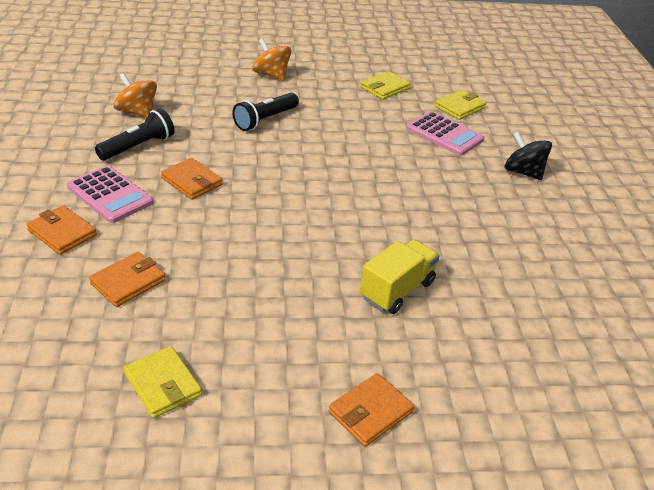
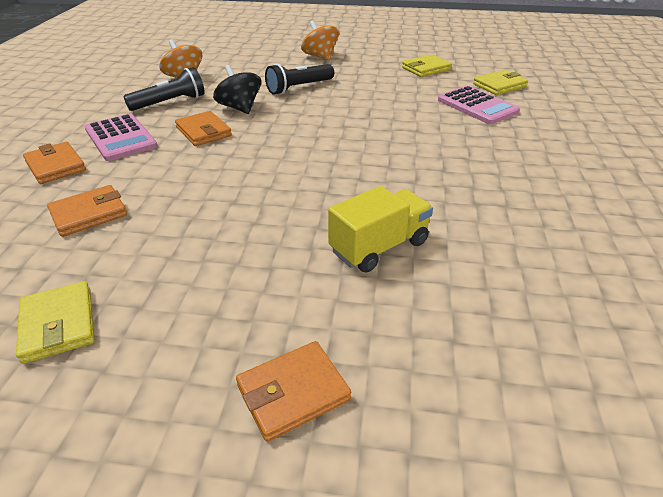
camera: 15 degrees right, 0 degrees up
(523, 172) = (559, 142): black spinning top -> black spinning top (240, 108)

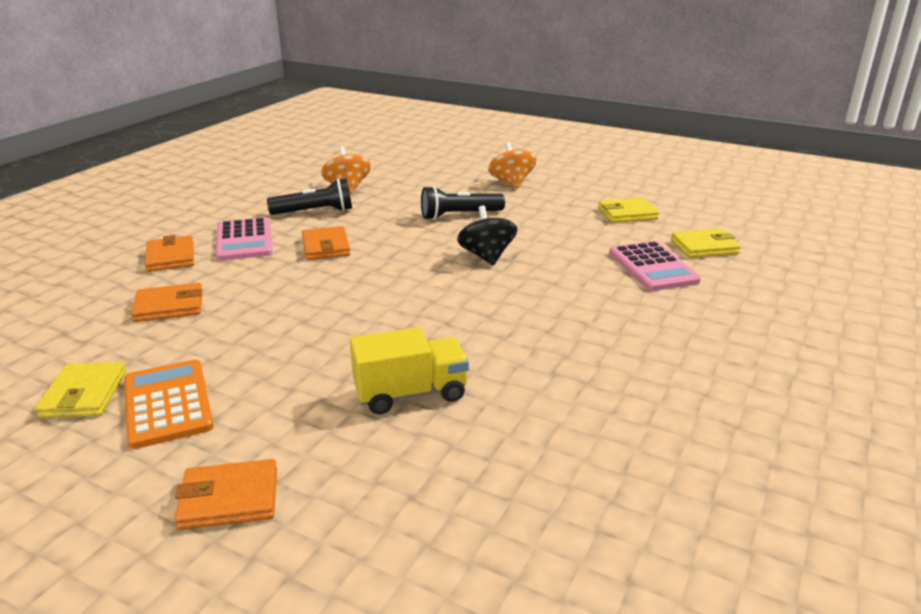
camera: 20 degrees right, 10 degrees down
(158, 312) = (167, 404): none -> orange calculator
(240, 108) = (380, 228): black spinning top -> black spinning top (486, 256)

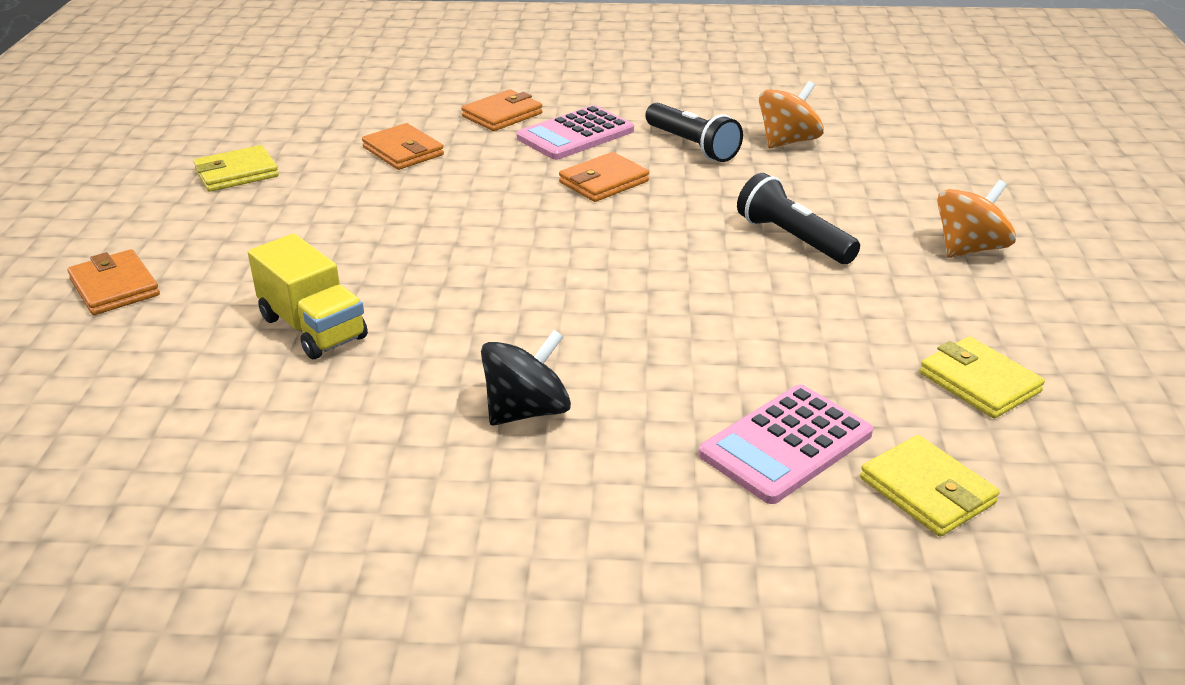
camera: 65 degrees right, 5 degrees up
(167, 404) = (238, 212): orange calculator -> none
(486, 256) = (681, 292): black spinning top -> black spinning top (527, 411)

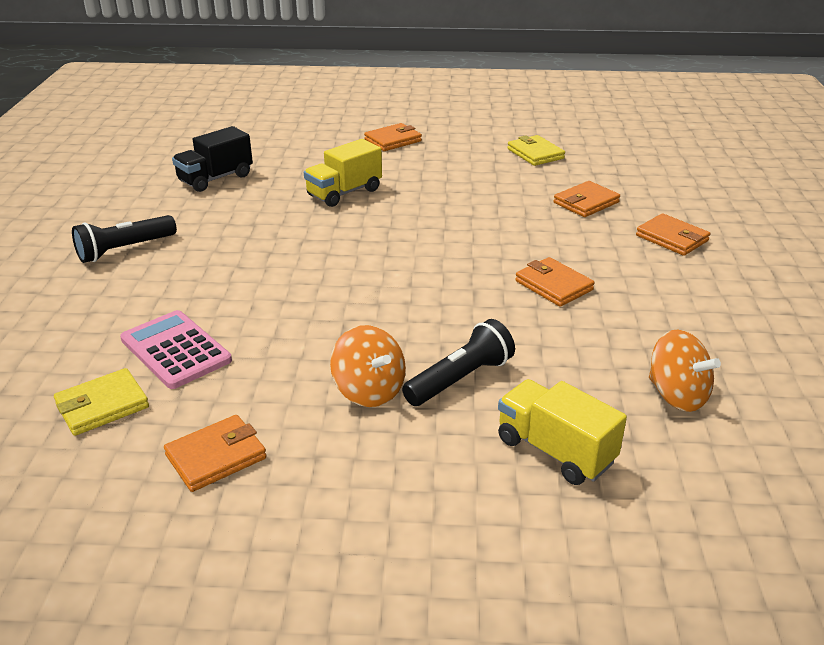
camera: 90 degrees right, 0 degrees up
(192, 482) = (215, 178): none -> black truck
(527, 411) = (243, 259): black spinning top -> none
(575, 134) = (645, 272): pink calculator -> none
(692, 146) = (643, 333): black flashlight -> black flashlight (124, 250)
(885, 198) = (555, 451): none -> yellow truck
(969, 249) = (445, 496): orange spinning top -> orange spinning top (369, 391)
(979, 382) = (216, 456): yellow wallet -> orange wallet

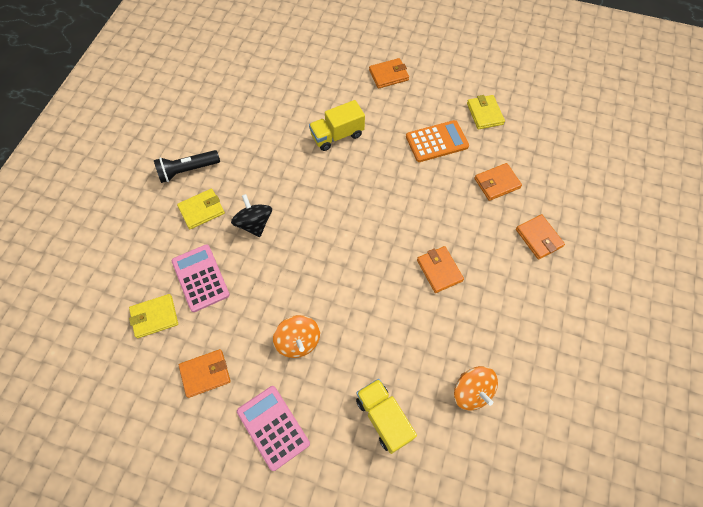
camera: 15 degrees right, 30 degrees up
(158, 283) = (201, 210): none -> yellow wallet
(215, 178) = (257, 100): black truck -> none
(249, 283) = (254, 223): none -> black spinning top
(366, 500) = (273, 427): none -> pink calculator
(460, 379) = (352, 345): black flashlight -> none
(485, 181) = (436, 141): none -> orange calculator

